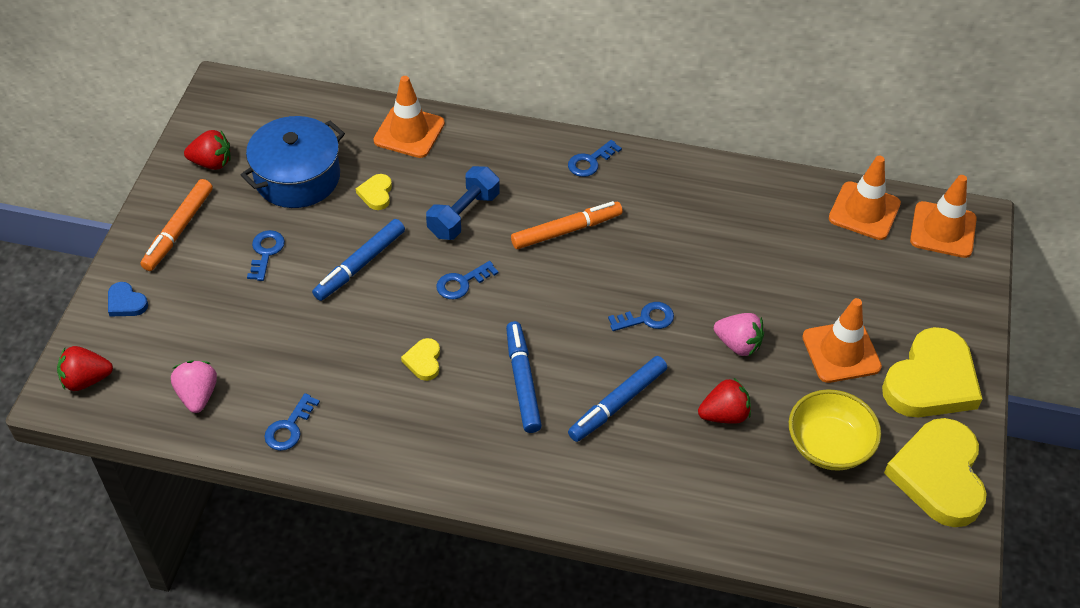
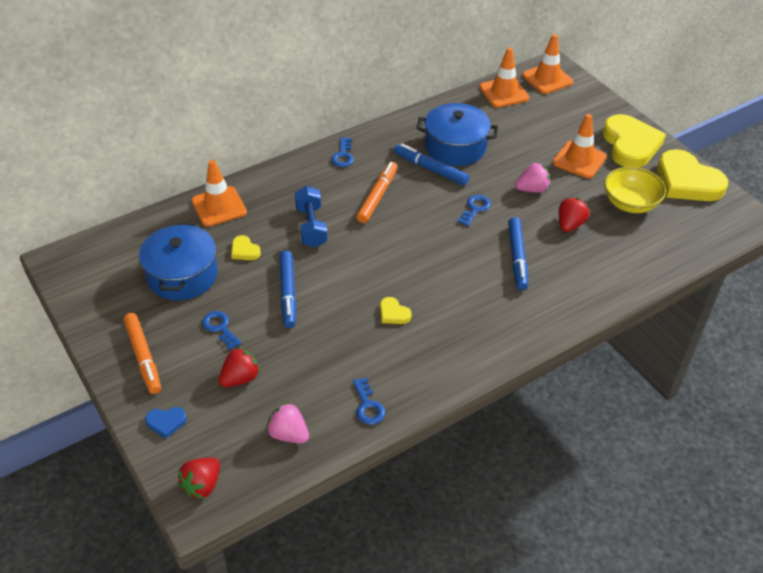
camera: 45 degrees left, 5 degrees down
(212, 163) = (112, 305): red strawberry -> red strawberry (240, 378)
(462, 283) = (358, 260): blue key -> none
(523, 381) = (458, 283): blue marker -> blue marker (430, 169)
(720, 235) = (455, 147): none -> blue pot

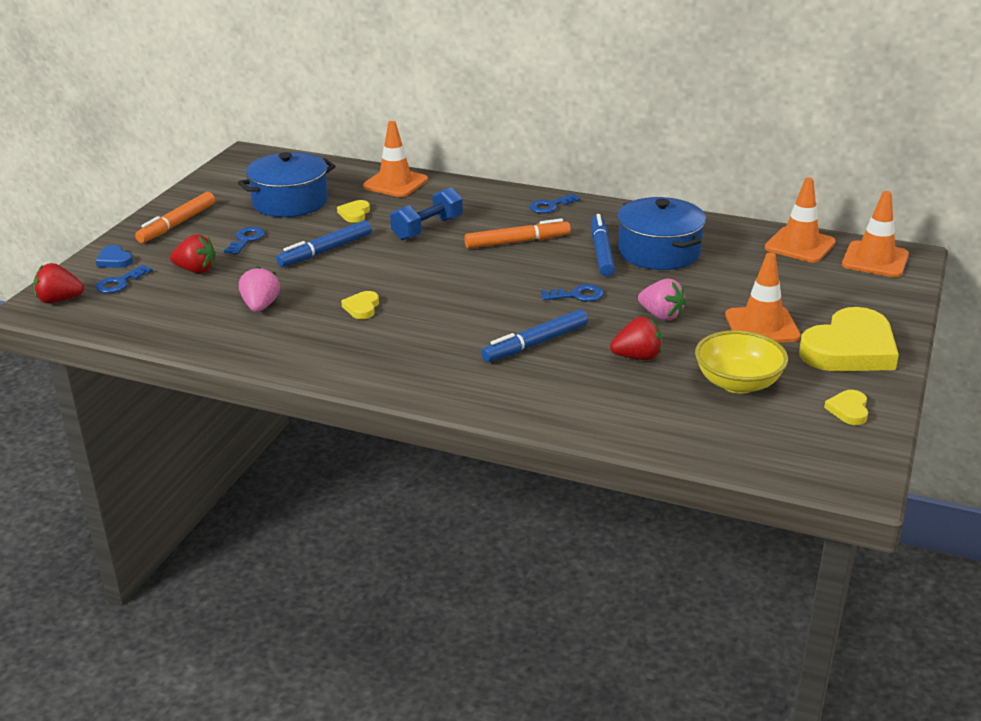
camera: 55 degrees right, 15 degrees down
(288, 434) = (152, 315): pink strawberry -> pink strawberry (261, 306)
(368, 406) = (225, 338): blue key -> blue key (120, 283)
(687, 181) = (848, 410): yellow heart -> yellow heart, size x0.43

